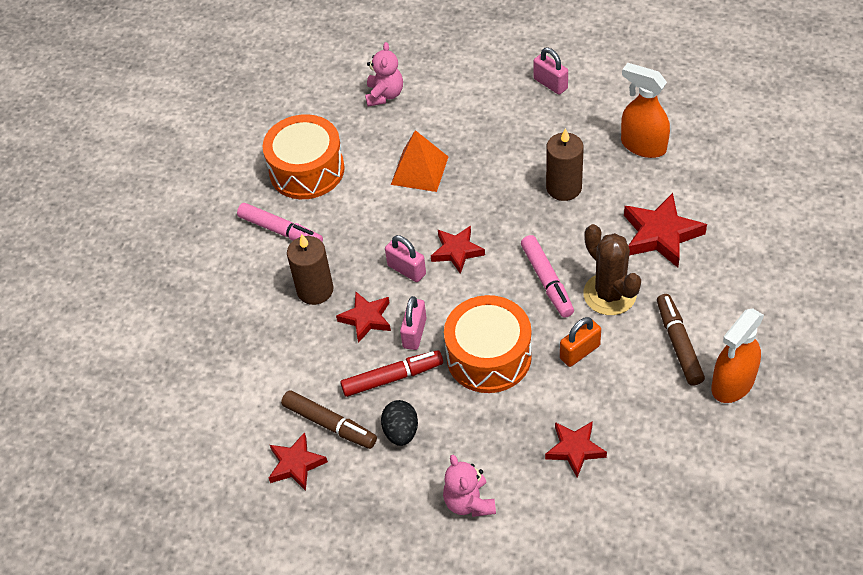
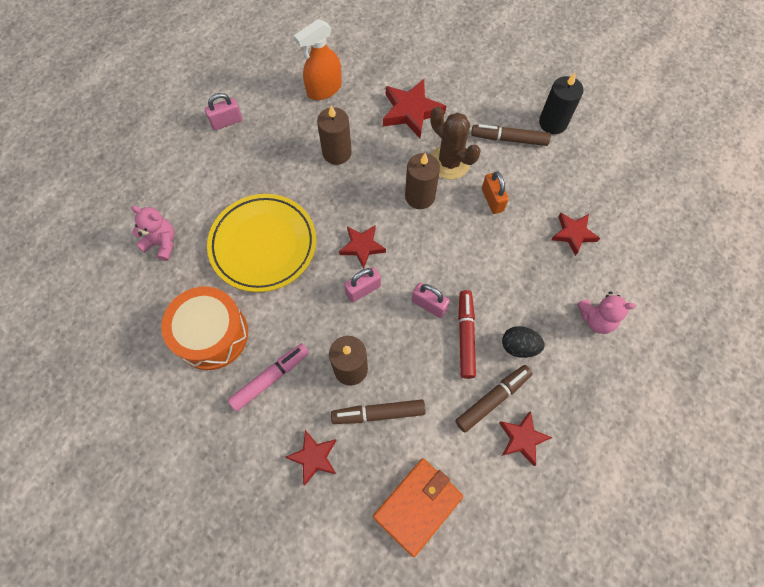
camera: 75 degrees left, 15 degrees up
(197, 392) = (418, 506): none -> orange wallet
(277, 329) = (378, 413): none -> brown marker
(366, 319) = (399, 337): red star -> red star (314, 457)
(419, 170) = (263, 245): orange pyramid -> yellow plate
(489, 356) = (472, 260): orange drum -> none
(547, 281) = (420, 196): pink marker -> brown candle
(609, 294) = (449, 162): brown cactus -> brown cactus turned 60 degrees clockwise
(732, 384) = (553, 123): orange spray bottle -> black candle

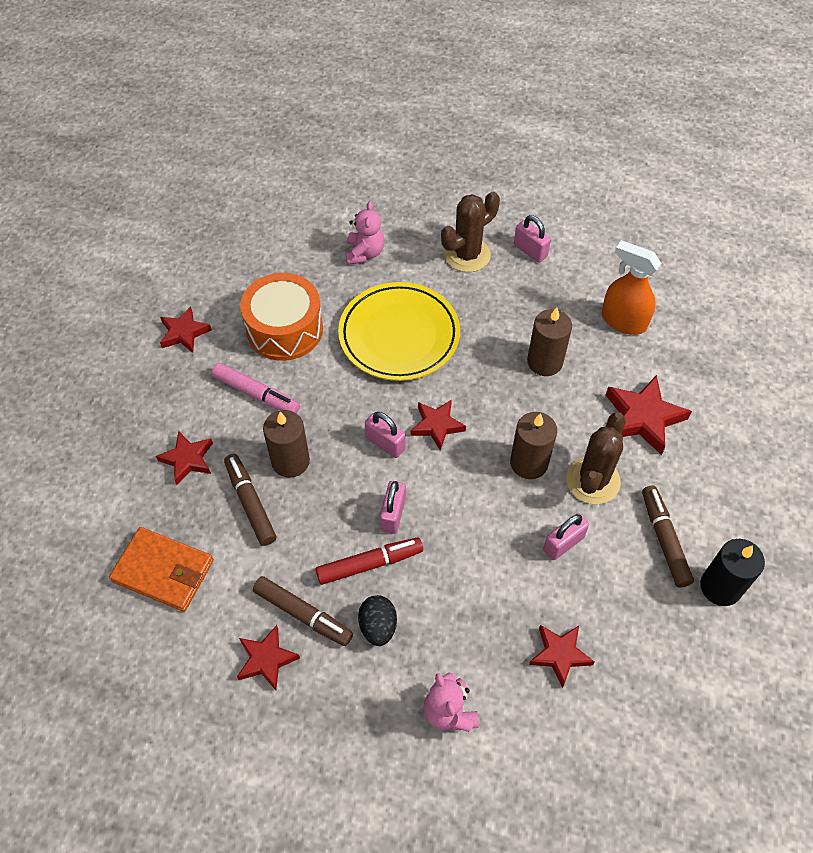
camera: 70 degrees right, 10 degrees down
(171, 426) = (184, 333): none -> red star
(207, 167) = (467, 255): none -> brown cactus
(492, 200) = (563, 544): orange padlock -> pink padlock

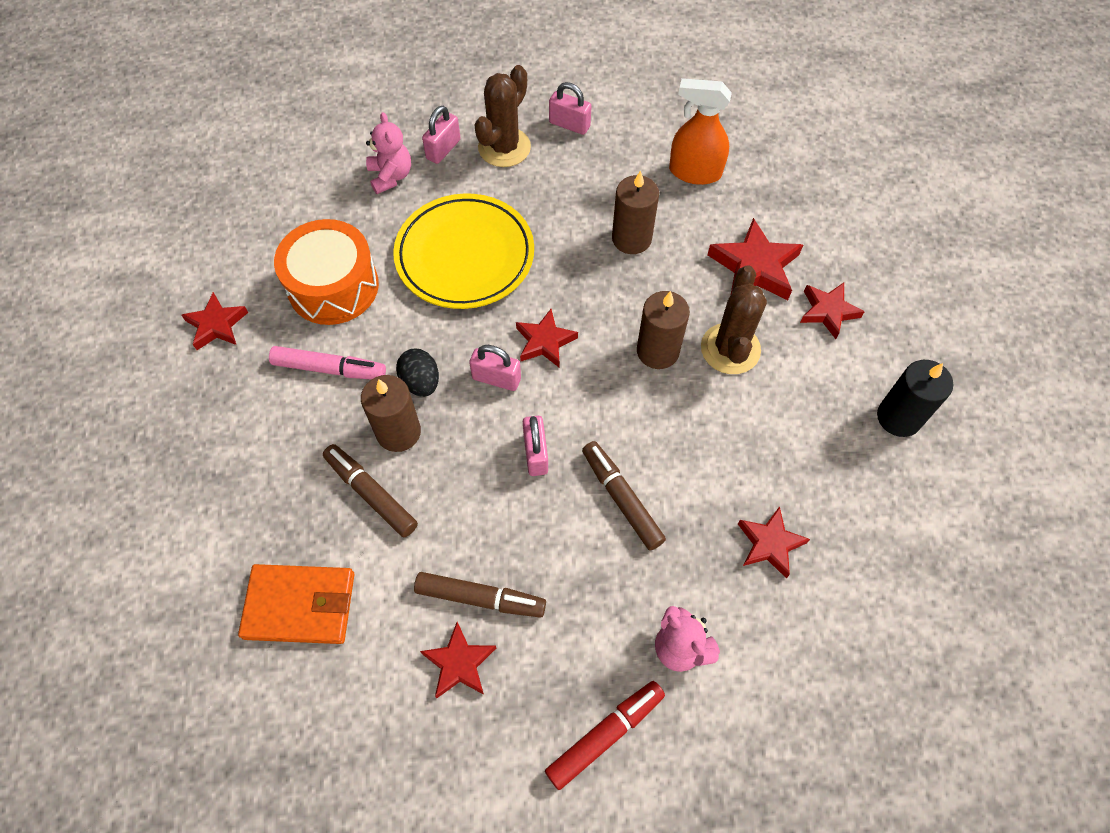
camera: 20 degrees left, 5 degrees up
(187, 459) = (278, 468): red star -> red star (828, 311)
(369, 564) = (532, 516): red marker -> red marker (605, 735)
(378, 626) = (568, 582): black egg -> black egg (421, 382)
(563, 544) = (726, 425): pink padlock -> pink padlock (443, 149)
(664, 539) = (825, 387): brown marker -> brown marker (621, 498)

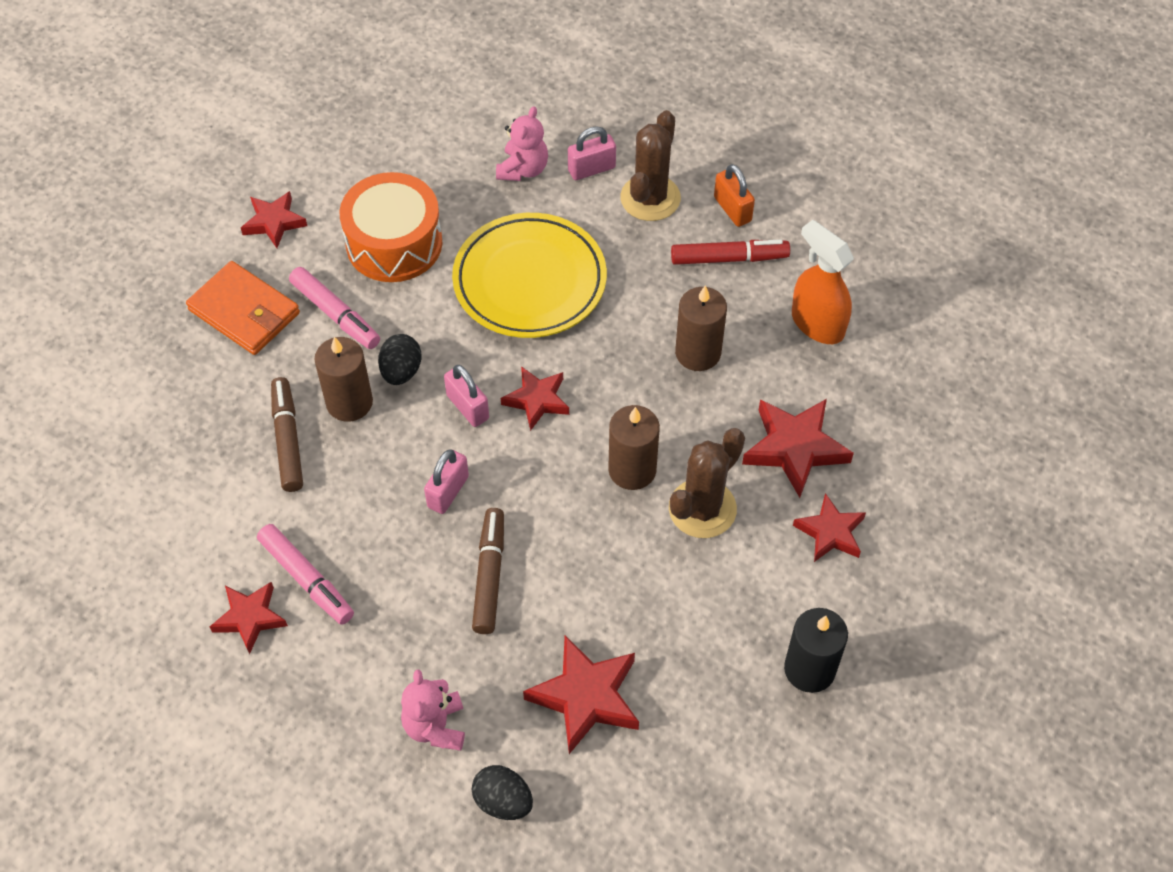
camera: 35 degrees right, 5 degrees down
(300, 605) = (166, 493): orange wallet -> orange wallet (244, 312)
(480, 598) = (307, 579): brown marker -> pink marker
(504, 147) = (650, 198): brown cactus -> brown cactus turned 45 degrees counterclockwise
(569, 125) = (732, 209): pink padlock -> orange padlock
(605, 735) = (317, 750): red marker -> red marker (729, 258)
(770, 544) = (586, 697): red star -> red star, size x1.54
(780, 670) = (503, 801): none -> black egg

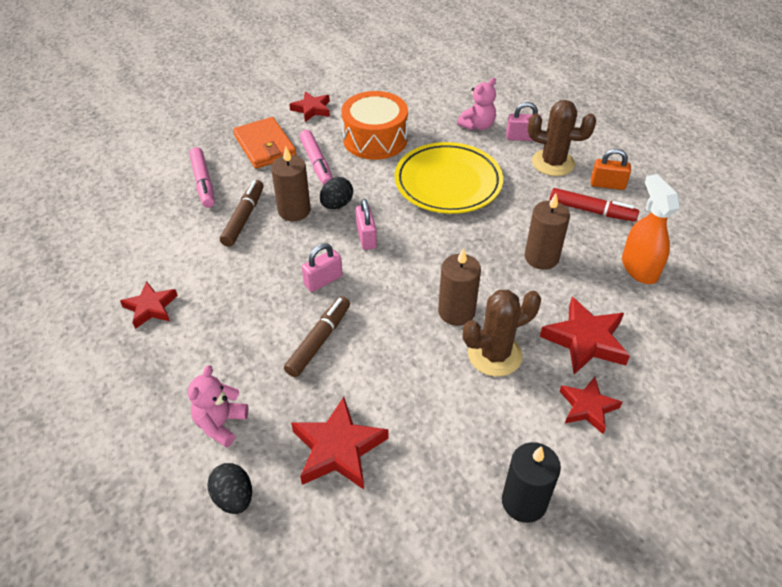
camera: 25 degrees right, 10 degrees down
(307, 579) = (201, 298): pink marker -> pink marker (203, 182)
(537, 400) = (414, 248): red star -> none
(650, 198) = (553, 163): brown cactus -> brown cactus turned 60 degrees clockwise
(732, 209) = (607, 185): orange padlock -> orange padlock turned 75 degrees counterclockwise

